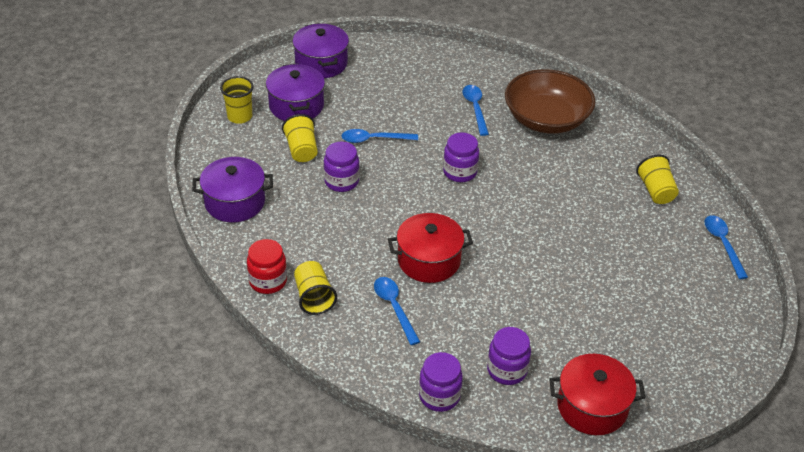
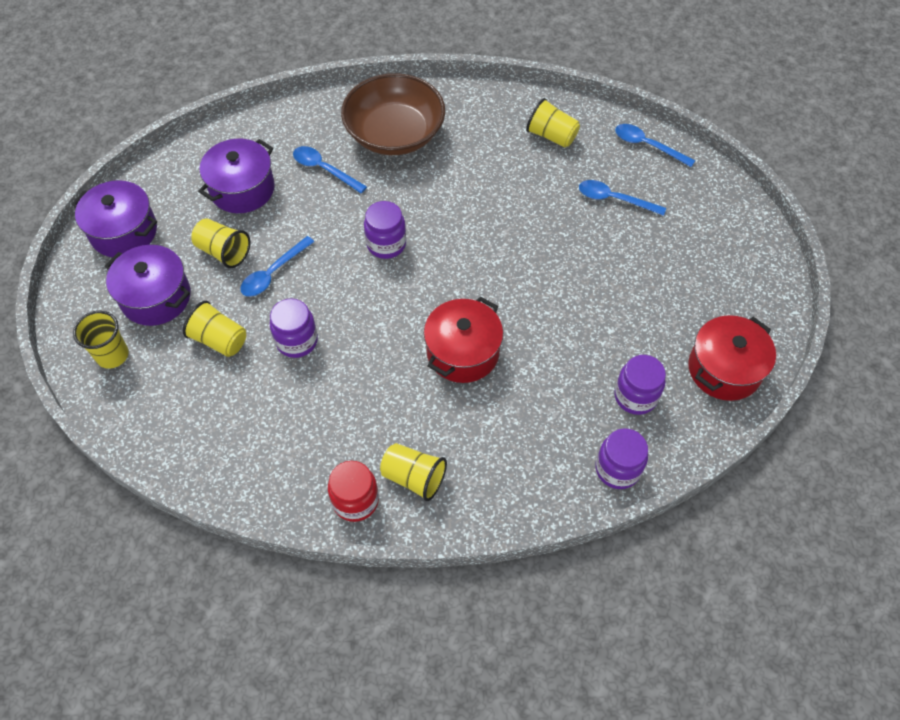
camera: 45 degrees left, 15 degrees up
(235, 202) = (224, 450): purple pot -> purple pot (242, 189)
(361, 110) = (223, 252): none -> yellow cup
(394, 307) = (489, 423): blue spoon -> blue spoon (614, 199)

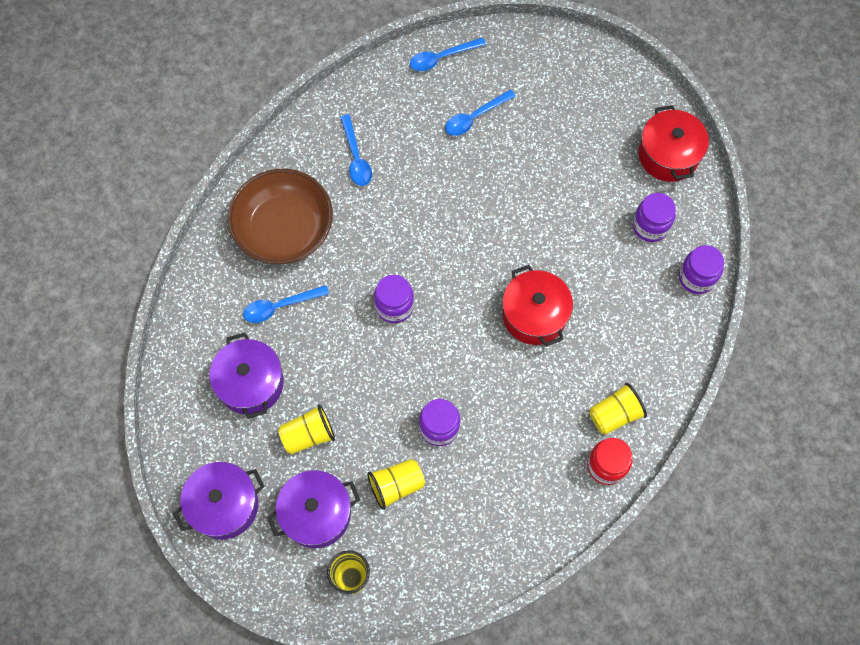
camera: 55 degrees left, 10 degrees up
(273, 273) = (359, 408): blue spoon -> blue spoon (356, 157)
(551, 136) = (379, 116): yellow cup -> none

